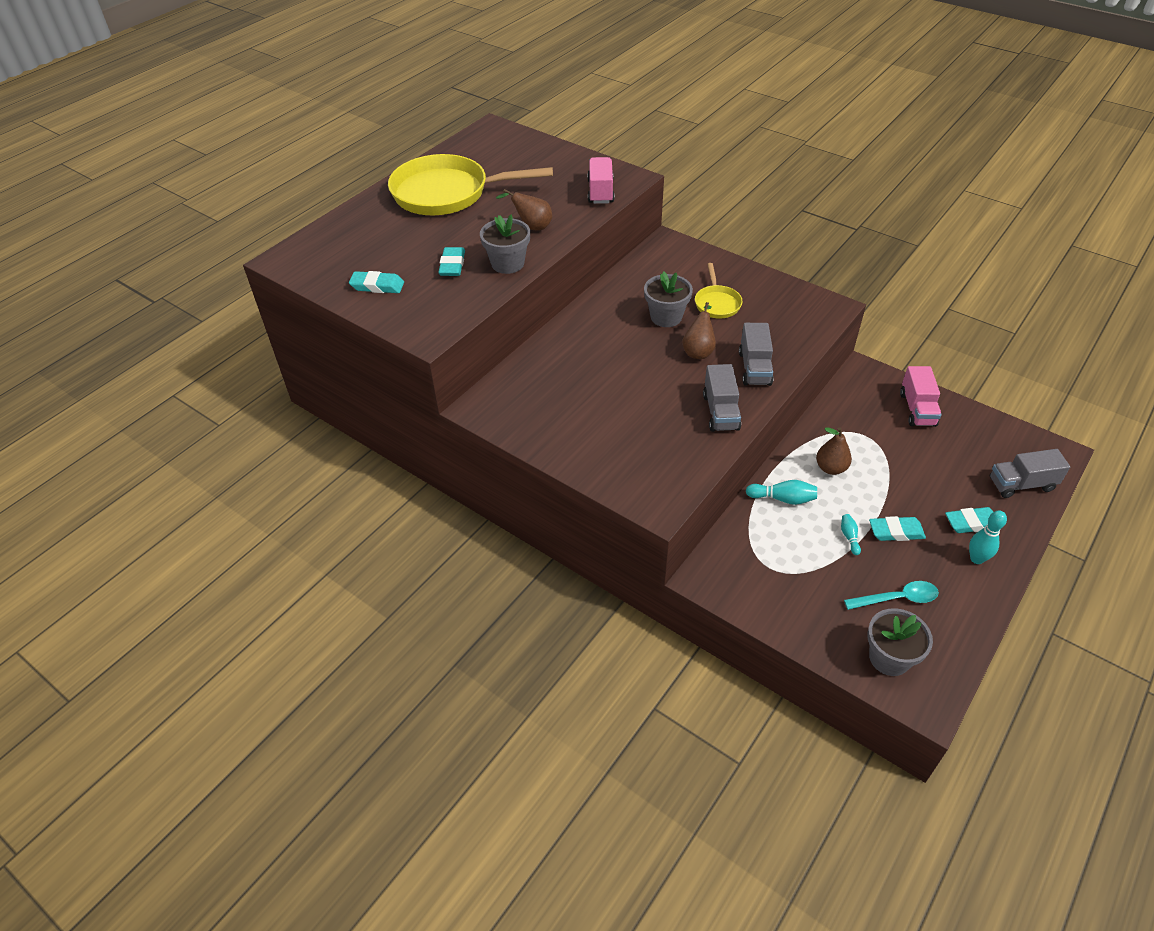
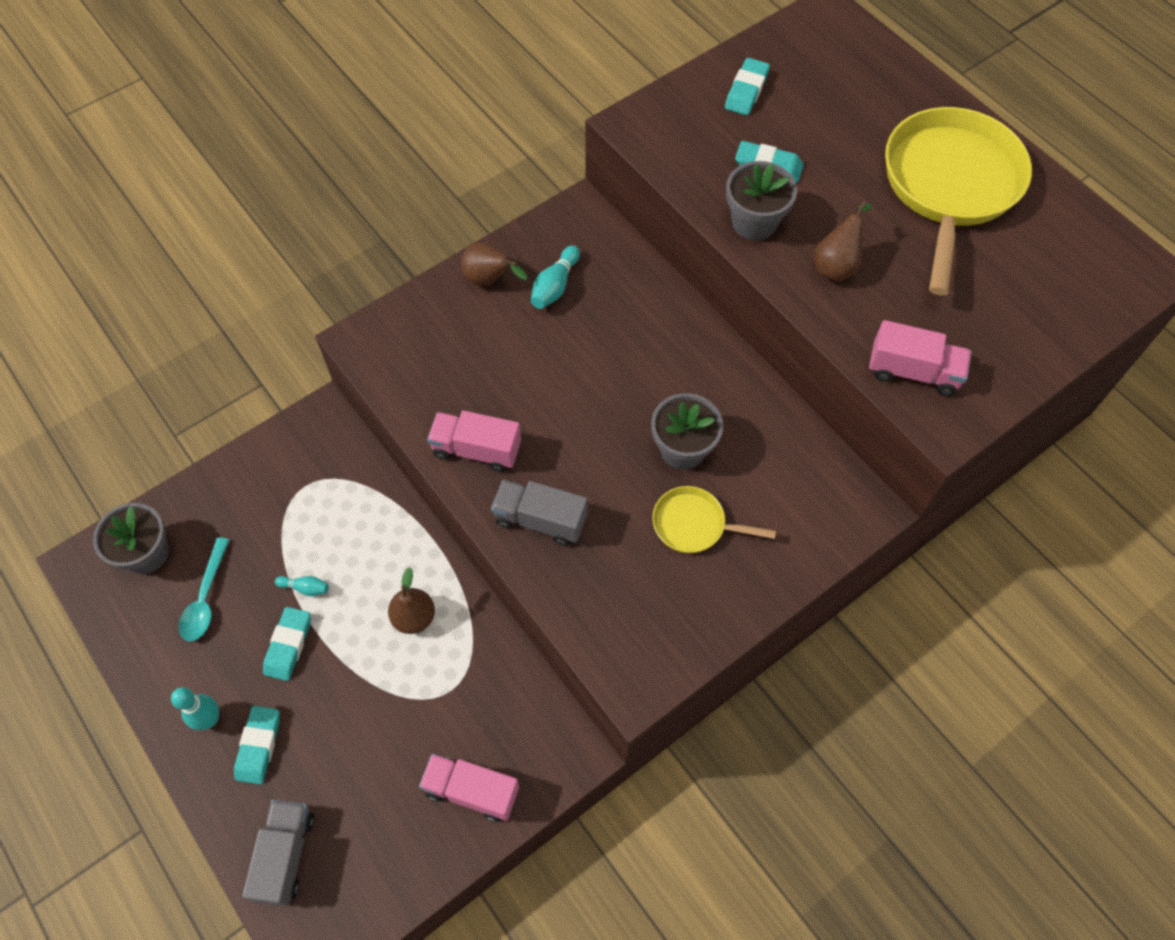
camera: 105 degrees right, 15 degrees up
(698, 351) = (598, 465): brown pear -> brown pear (489, 280)
(720, 412) = (476, 450): grey truck -> pink truck
(783, 499) = (391, 539): turquoise bowling pin -> turquoise bowling pin (555, 286)

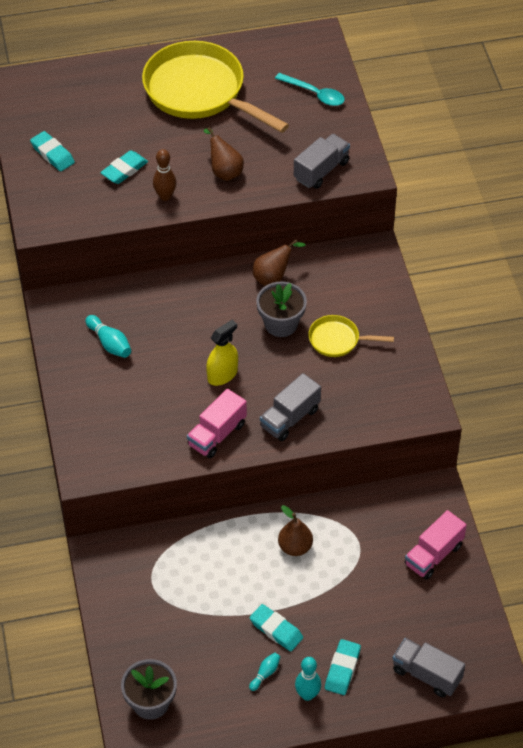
camera: 65 degrees left, 10 degrees down
(205, 599) = (211, 673): turquoise spoon -> turquoise spoon (315, 94)
(259, 746) = (342, 669): turquoise eraser -> turquoise eraser turned 75 degrees clockwise
(305, 588) = (236, 606): turquoise bowling pin -> turquoise bowling pin (265, 674)
(489, 280) = (79, 379): brown pear -> brown pear (273, 277)
(569, 418) = (222, 375): none -> yellow spray bottle
(694, 524) = (337, 340): yellow pan -> yellow pan turned 60 degrees clockwise
(754, 222) = (165, 196): grey flower pot -> brown bowling pin
(913, 372) = (321, 170): pink truck -> grey truck

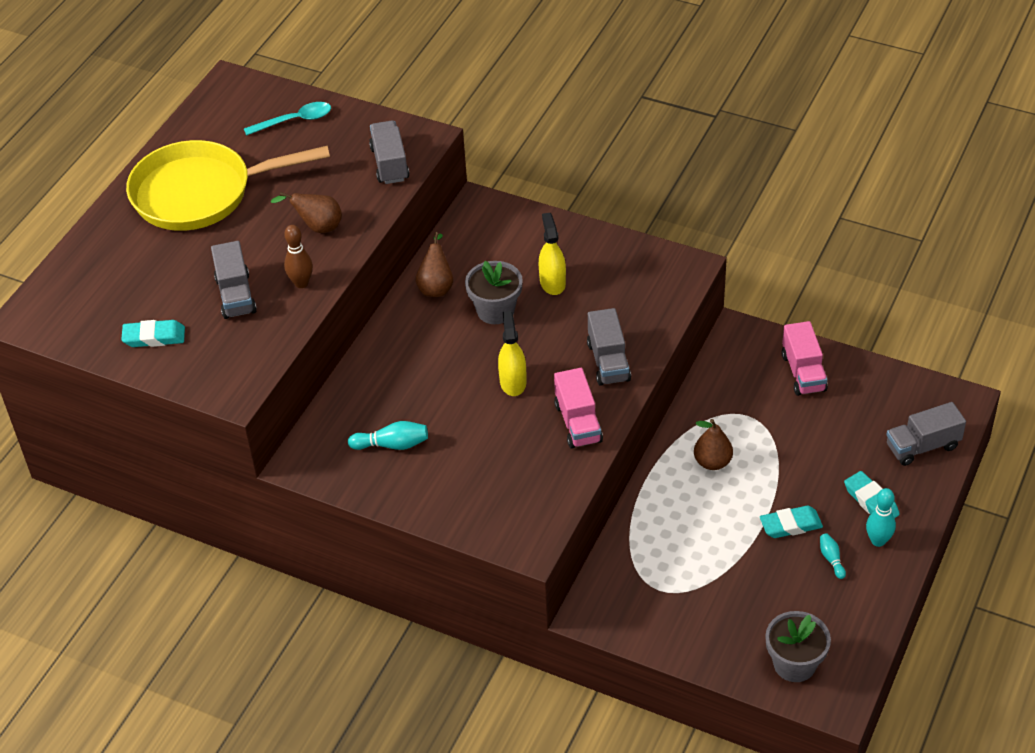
camera: 50 degrees left, 5 degrees down
(124, 170) = (236, 295): turquoise eraser -> grey truck
(337, 340) = (552, 282): yellow pan -> yellow spray bottle

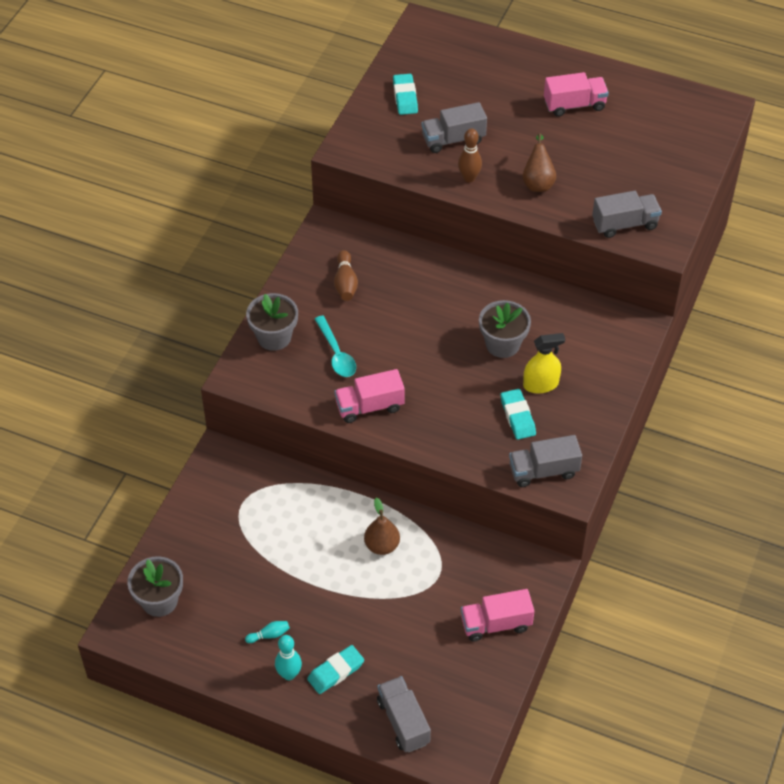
camera: 85 degrees right, 5 degrees up
(200, 193) = (574, 105): yellow pan -> pink truck
(295, 120) = (676, 156): turquoise spoon -> turquoise spoon (336, 354)
(392, 445) = (345, 283): turquoise bowling pin -> brown bowling pin
(436, 287) = (529, 301): brown pear -> none
(470, 511) = (274, 337): none -> grey flower pot
(513, 382) = (416, 359): yellow spray bottle -> none
(608, 362) = (442, 427): grey truck -> grey truck (543, 471)
(790, 525) = (308, 604): turquoise eraser -> turquoise eraser (517, 417)

